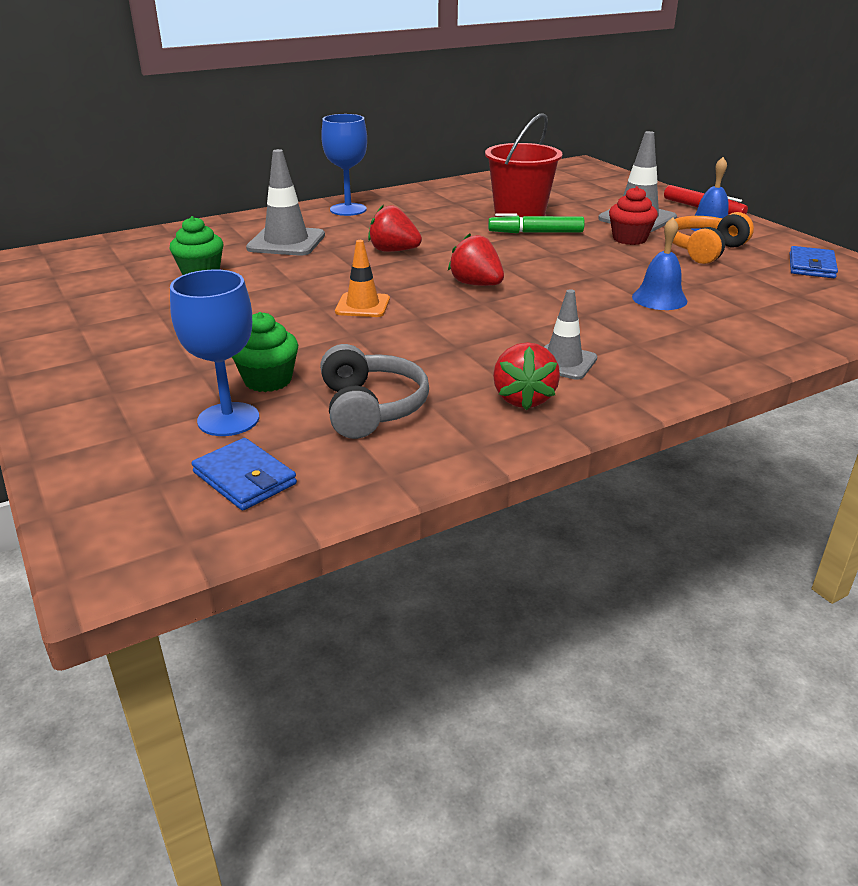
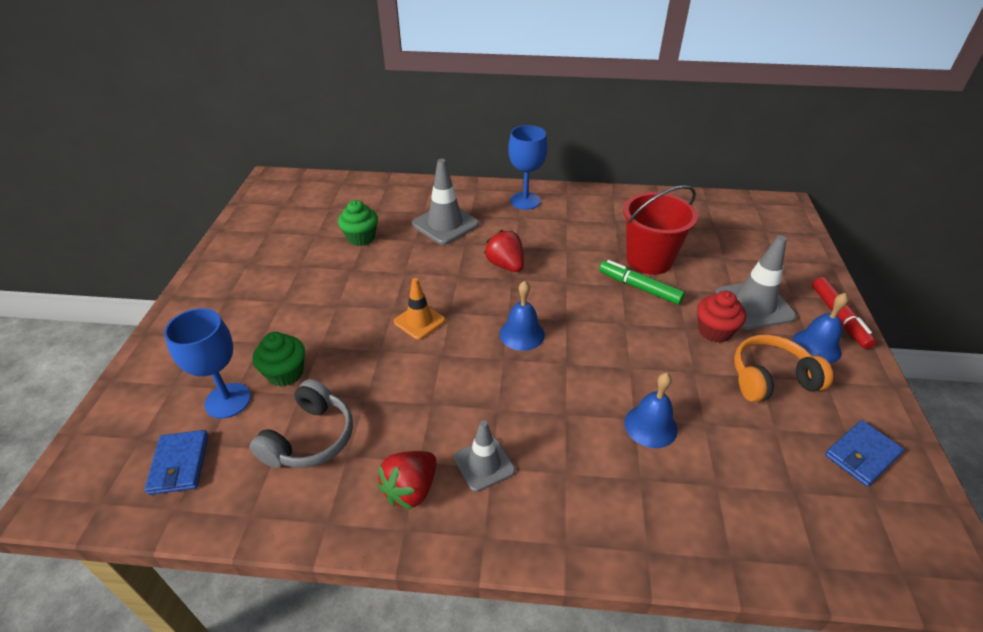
camera: 35 degrees right, 10 degrees up
(476, 284) = (522, 334): red strawberry -> blue bell

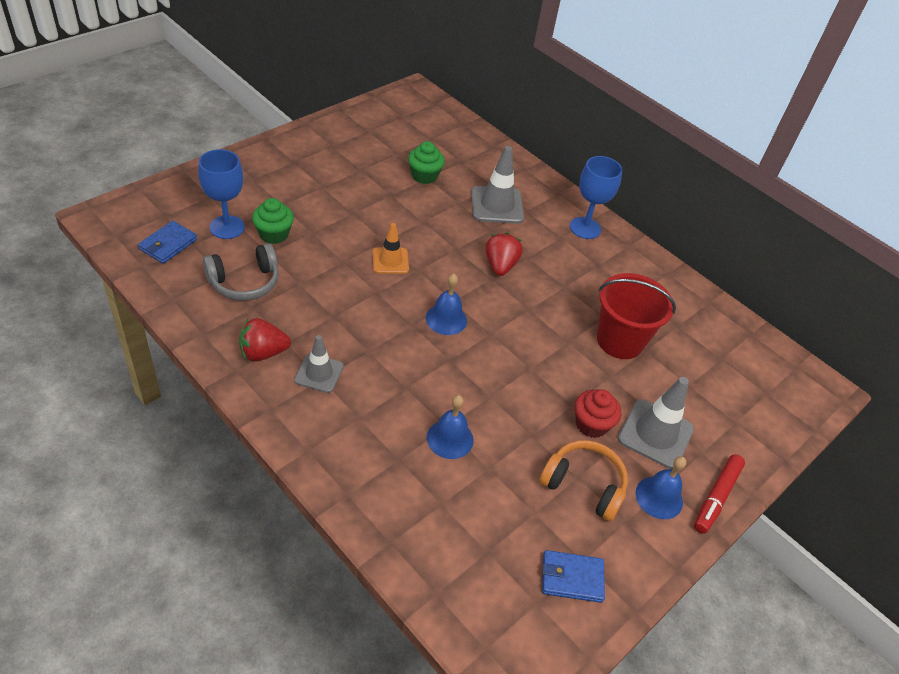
camera: 35 degrees right, 5 degrees up
(639, 288) = (579, 353): green marker -> none

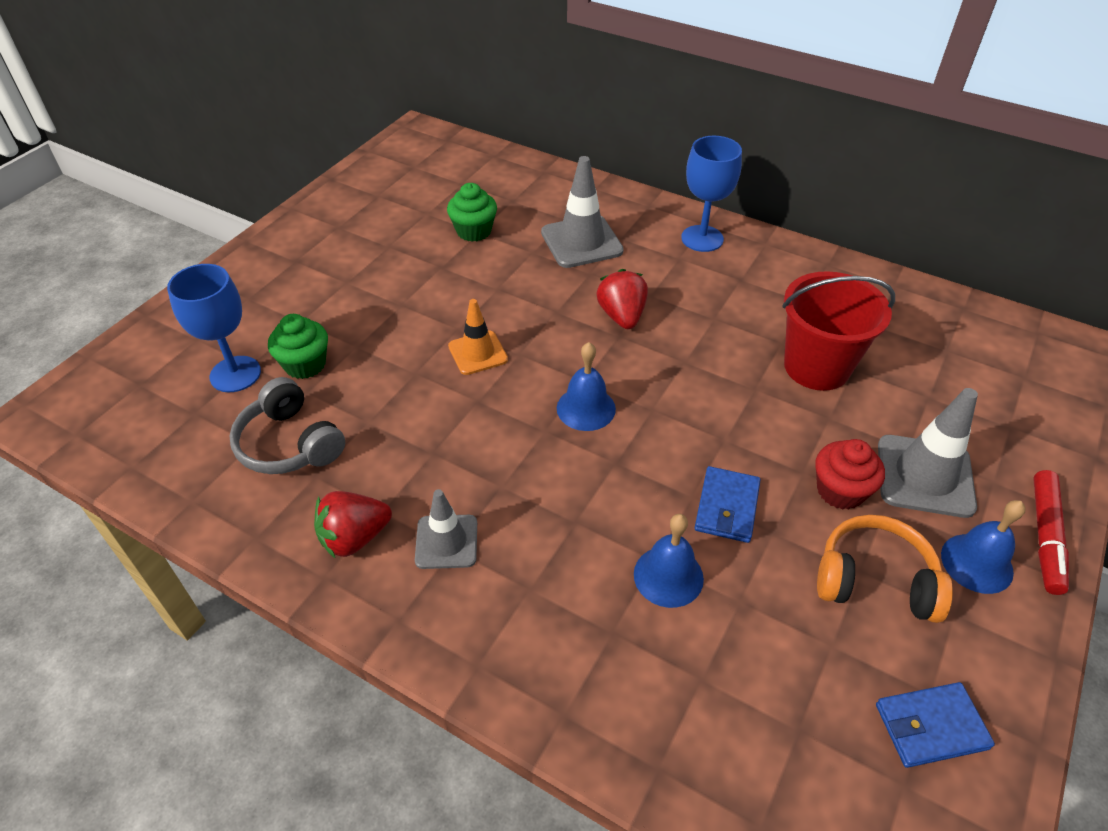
camera: 10 degrees left, 0 degrees up
(168, 244) = (158, 423): blue wallet -> blue wallet (727, 507)
(245, 282) = (289, 444): grey headphones -> grey headphones turned 90 degrees clockwise

